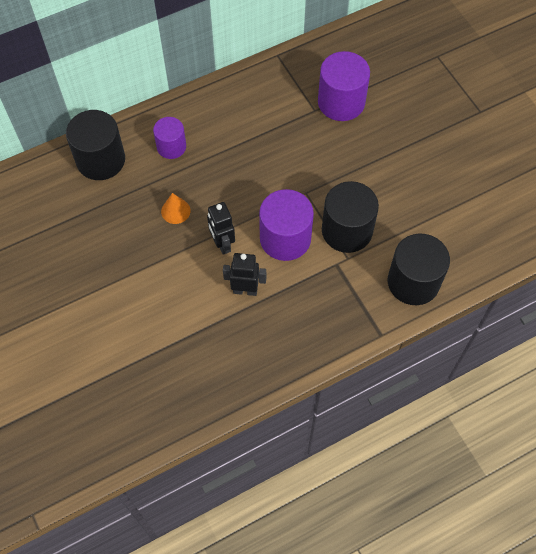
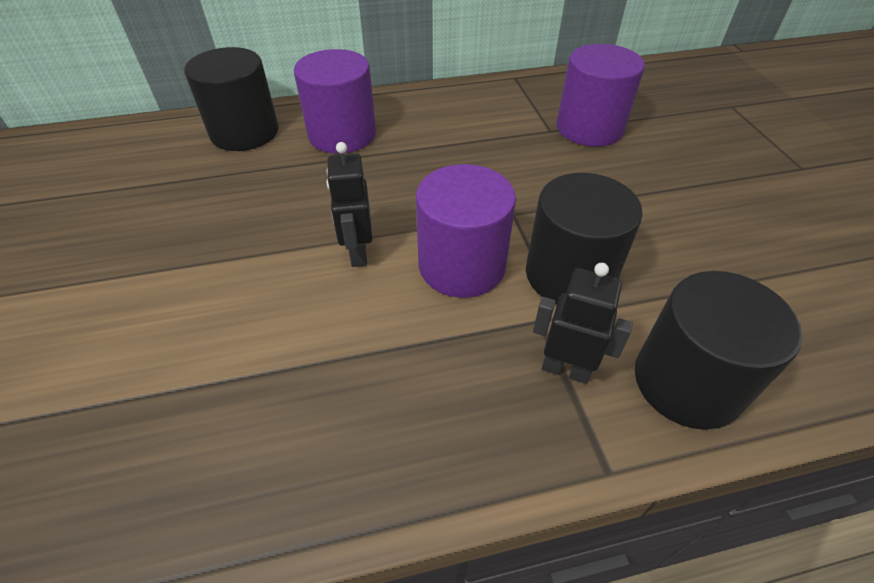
camera: 15 degrees right, 15 degrees down
(171, 147) = (342, 134): purple cylinder -> purple cylinder, size x1.64
(175, 211) = (309, 200): orange cone -> none
(245, 290) = (365, 326): black robot -> black robot (565, 369)

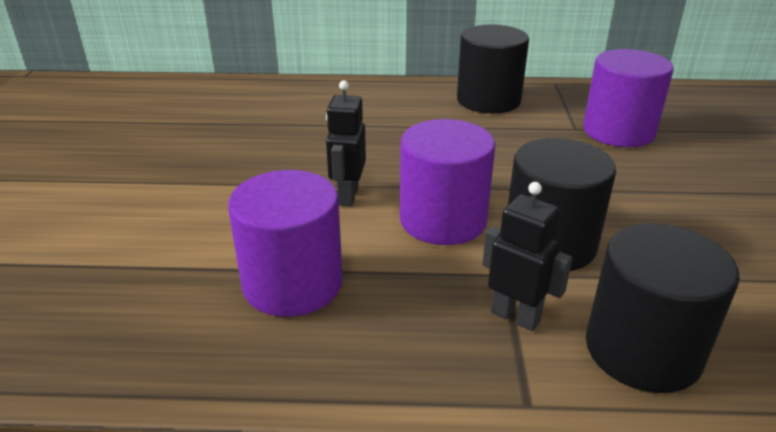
camera: 15 degrees right, 15 degrees down
(244, 132) = (280, 96): black cylinder -> black cylinder (488, 100)
(342, 134) = (367, 108): purple cylinder -> purple cylinder (292, 283)

